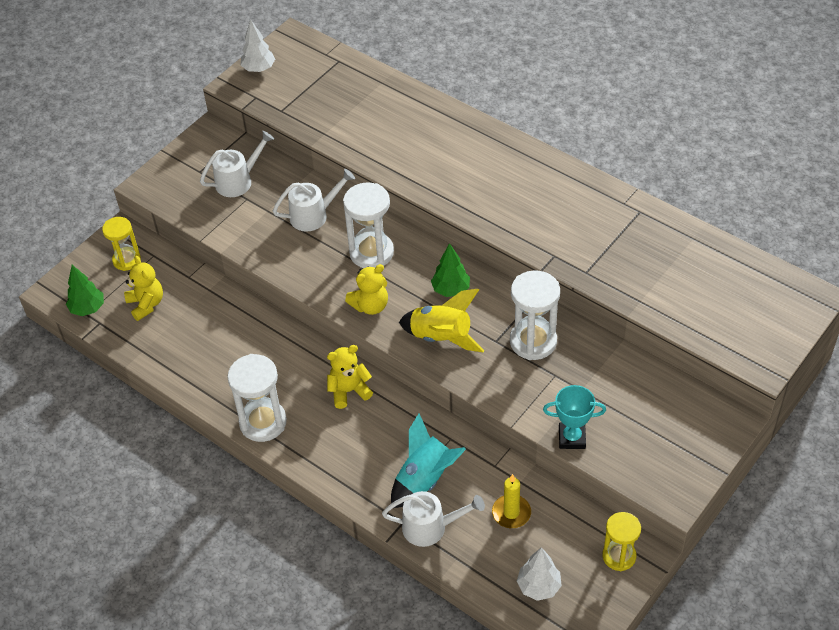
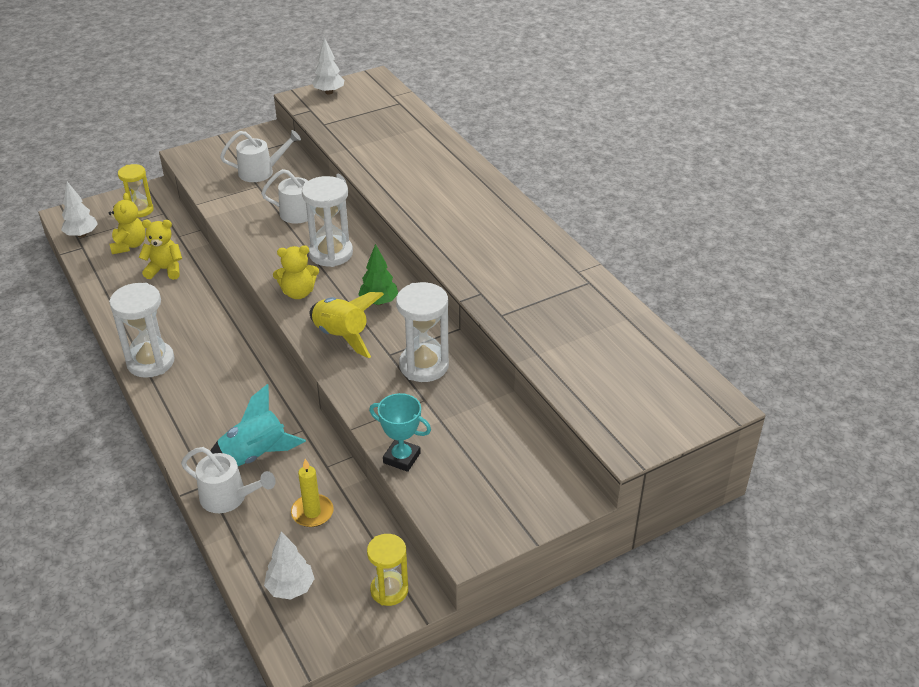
camera: 20 degrees right, 10 degrees down
(88, 309) = (82, 235): green tree -> white tree
(349, 391) = (242, 361): yellow teddy bear -> yellow teddy bear (165, 269)

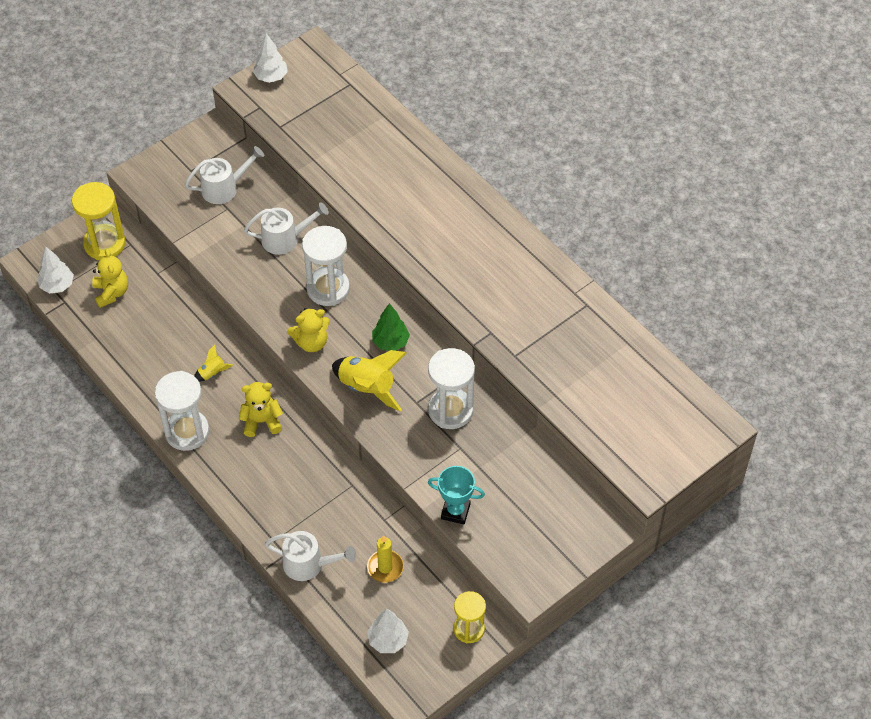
camera: 10 degrees left, 15 degrees up
(140, 210) = (104, 244): yellow hourglass -> yellow hourglass, size x1.53
(165, 269) = (159, 319): yellow teddy bear -> yellow teddy bear (261, 421)
(197, 317) = (212, 373): none -> yellow rocket
(255, 455) = (317, 518): turquoise rocket -> none

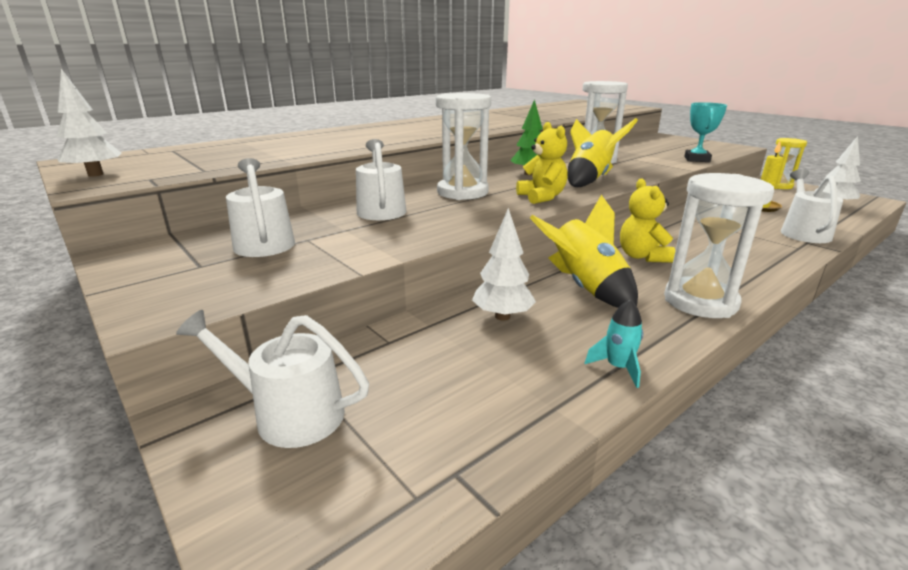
camera: 90 degrees left, 30 degrees down
(57, 285) = (400, 493): white tree -> white tree (502, 316)
(104, 244) = (288, 413): yellow hourglass -> white watering can
(111, 292) = (430, 394): yellow teddy bear -> none
(122, 369) = (618, 367): none -> turquoise rocket
(212, 373) = (584, 287): yellow rocket -> yellow rocket, size x2.01

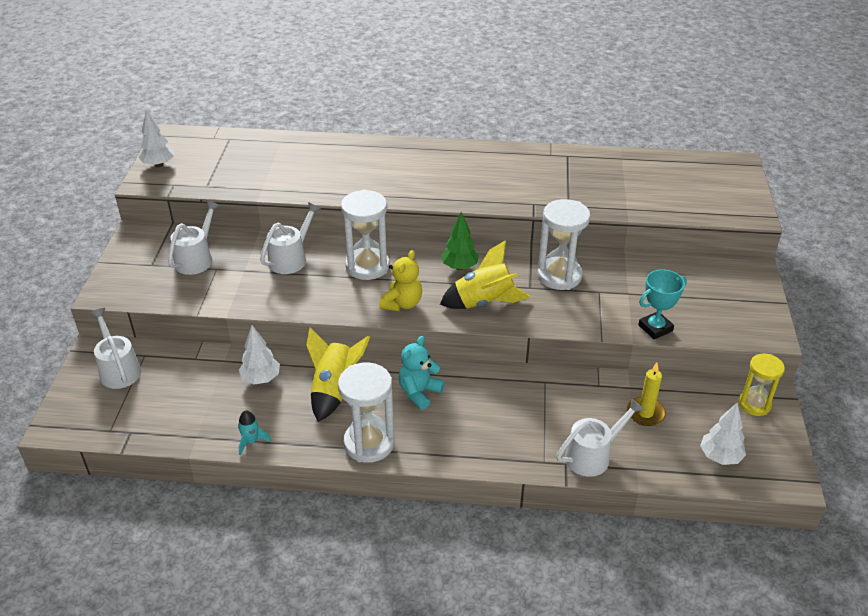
camera: 45 degrees right, 15 degrees up
(642, 256) = (419, 392): yellow teddy bear -> turquoise teddy bear

